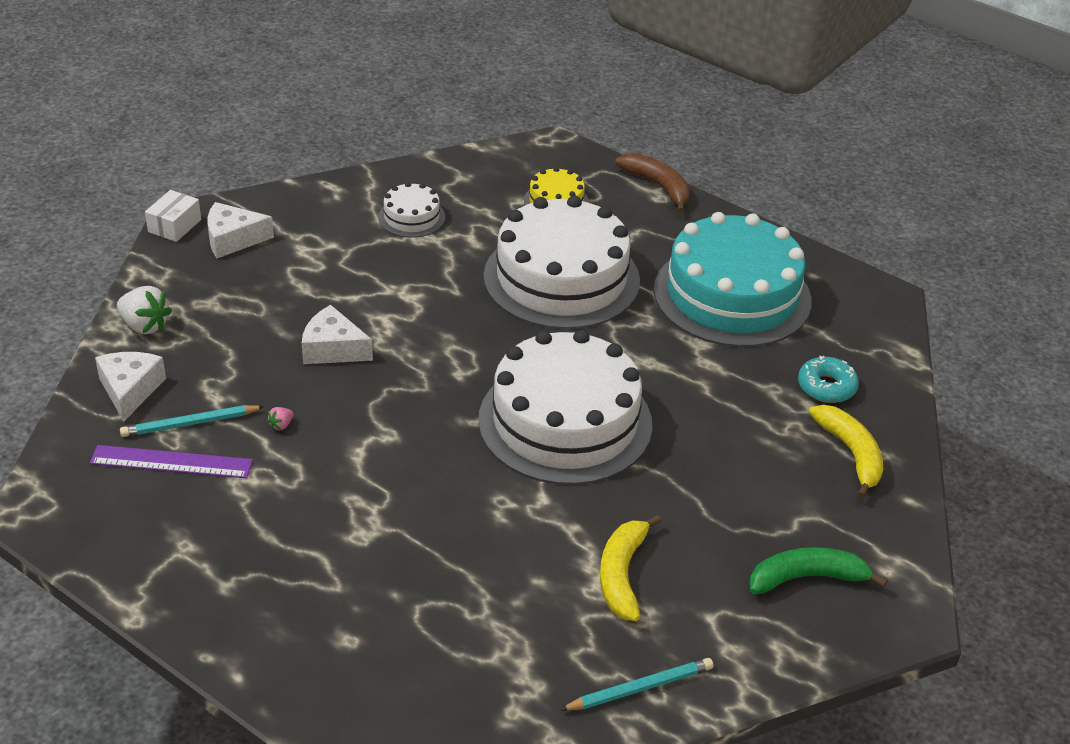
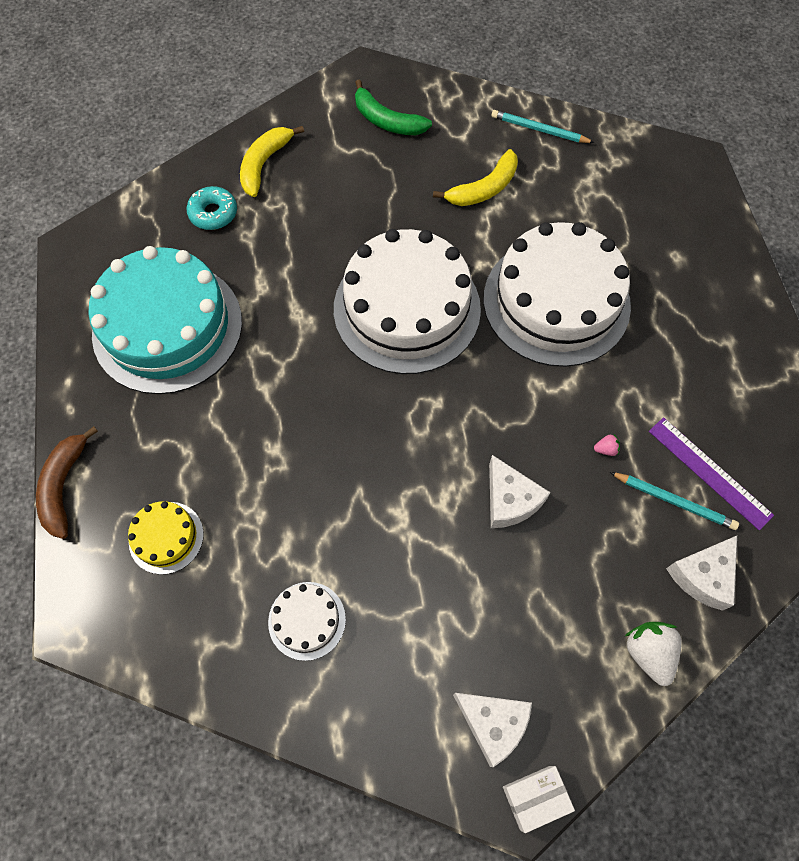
camera: 135 degrees left, 25 degrees up
(561, 278) = (265, 440): white cake -> white cake (556, 301)

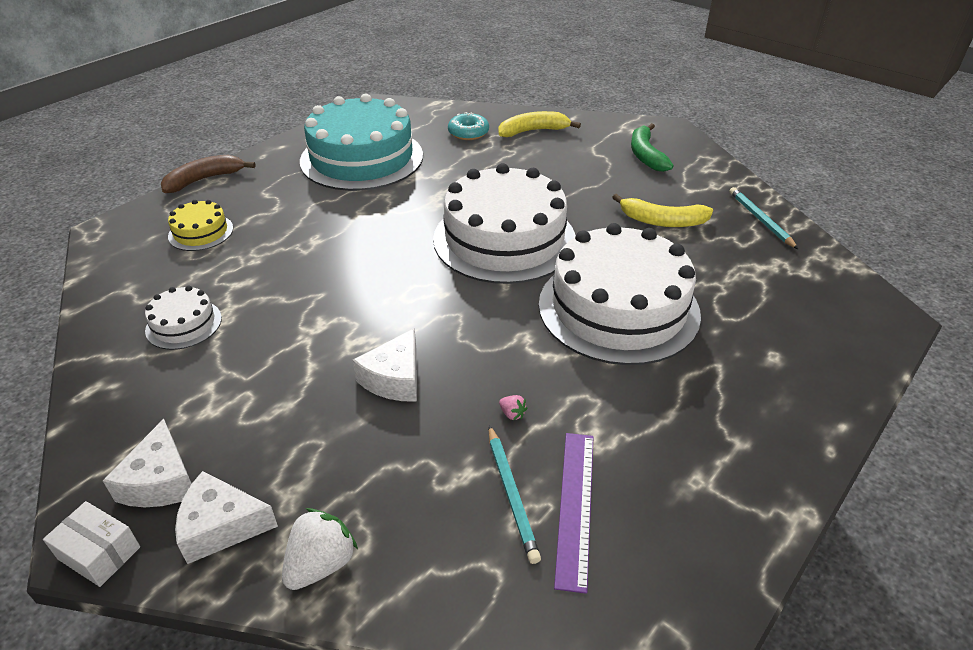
camera: 50 degrees right, 25 degrees down
(703, 576) = (450, 565): white cheese -> white cheese (221, 526)

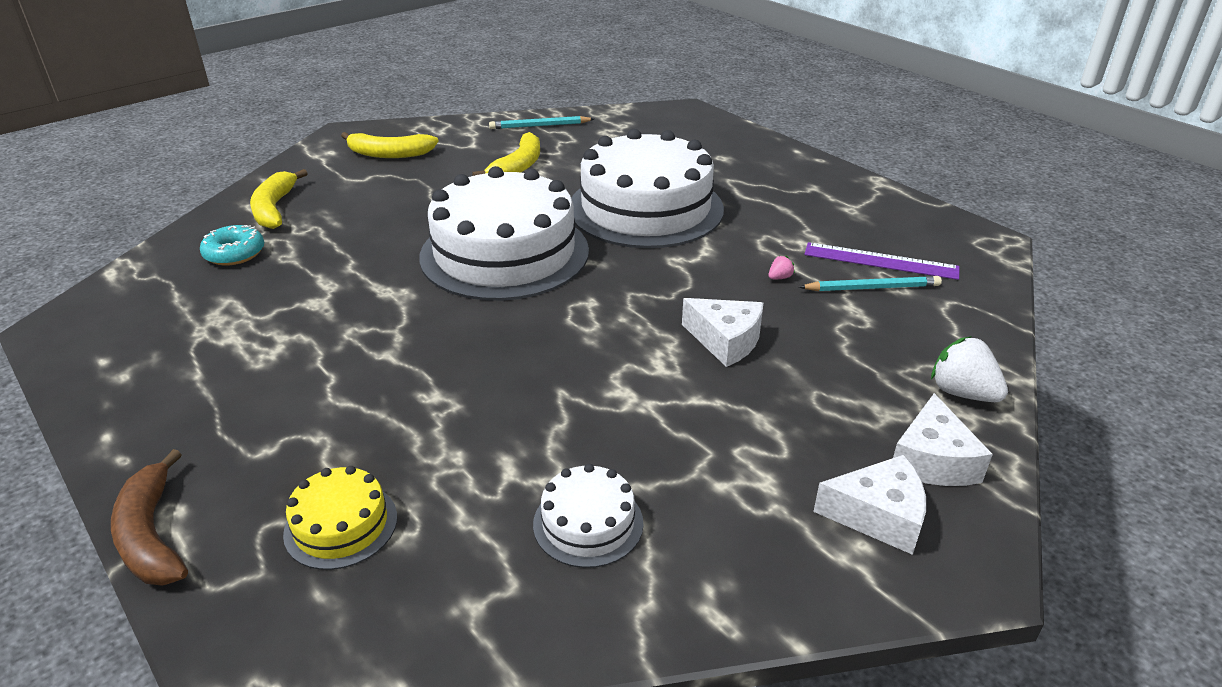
camera: 80 degrees left, 5 degrees down
(99, 553) = (984, 557): white box -> none
(362, 158) = (227, 348): turquoise cake -> none
(646, 155) = (389, 154): green banana -> yellow banana

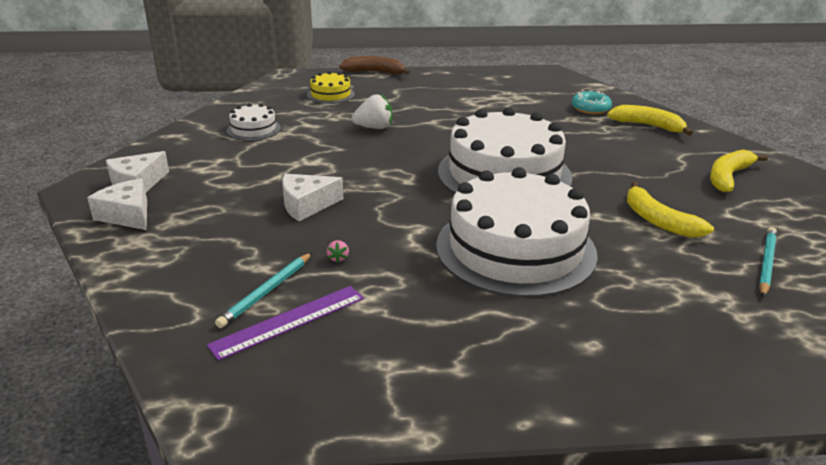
camera: 125 degrees right, 5 degrees down
(962, 393) = (135, 256): white strawberry -> white strawberry (374, 127)

